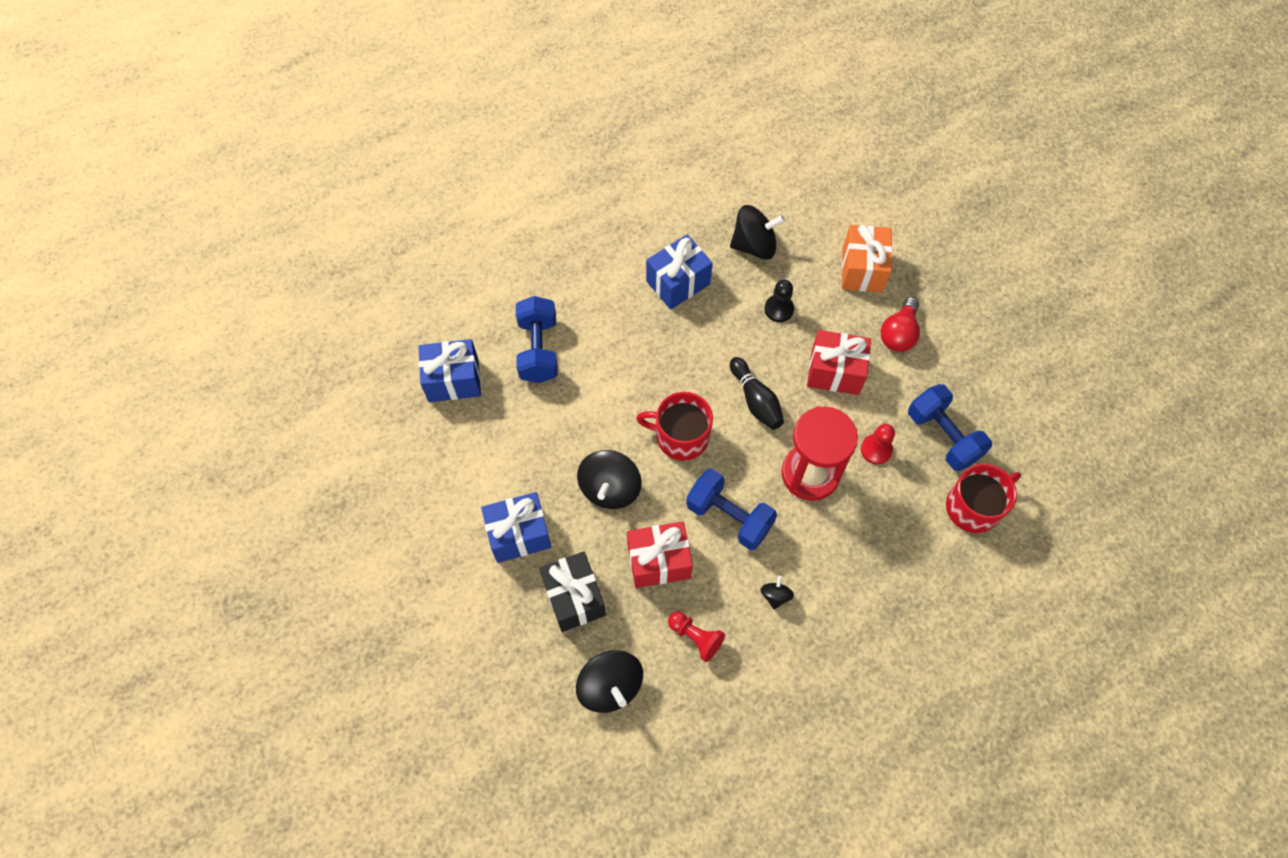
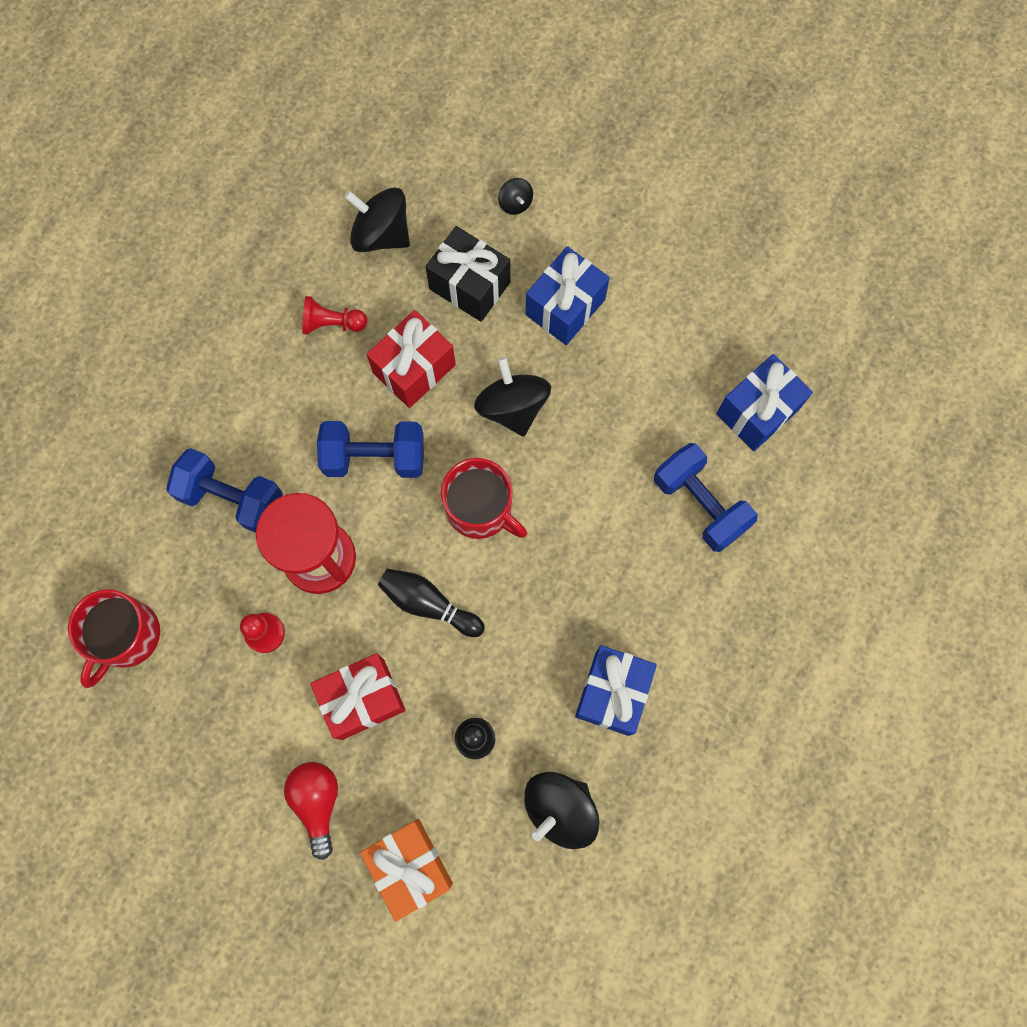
camera: 145 degrees right, 10 degrees up
(680, 436) = (480, 509): red mug -> red mug turned 60 degrees clockwise
(775, 596) = (280, 409): black spinning top -> black spinning top (515, 203)
(943, 436) = (199, 699): blue dumbbell -> blue dumbbell (232, 498)

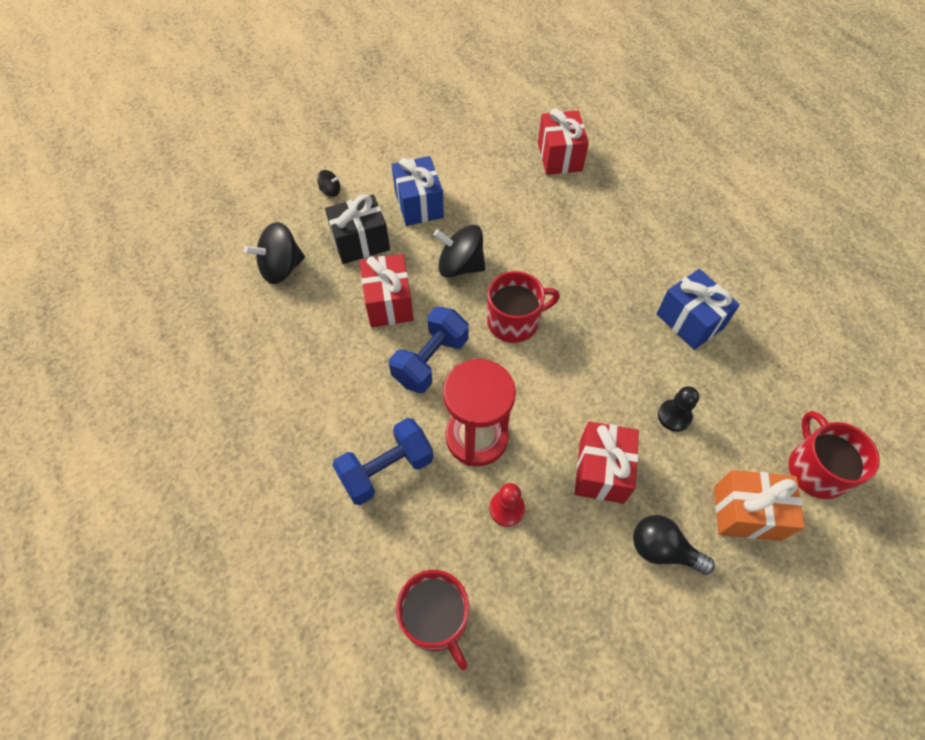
camera: 55 degrees left, 15 degrees down
(317, 802) = (662, 549): red light bulb -> black light bulb
(332, 323) = (315, 330): red pawn -> none
(428, 604) = (559, 389): black bowling pin -> none
(508, 916) = (816, 469): none -> red mug
(559, 809) = (753, 394): black spinning top -> none
(700, 504) = (596, 212): blue dumbbell -> none
(757, 412) = (559, 157): blue gift -> red gift

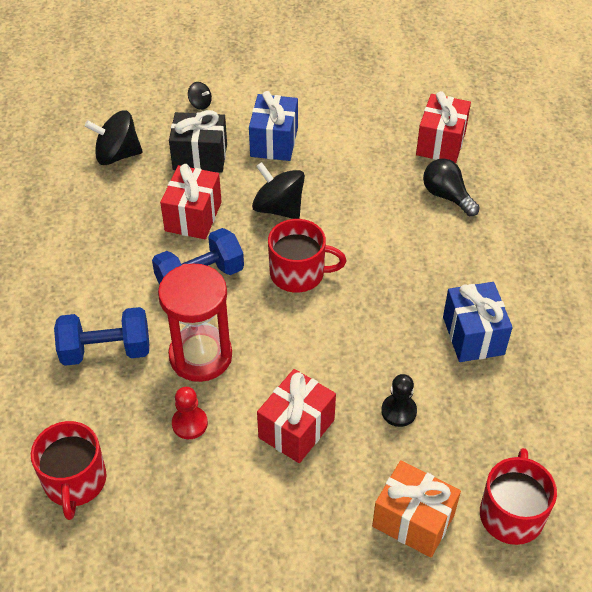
camera: 25 degrees right, 10 degrees down
(662, 549) = (310, 516): black light bulb -> black light bulb (447, 196)

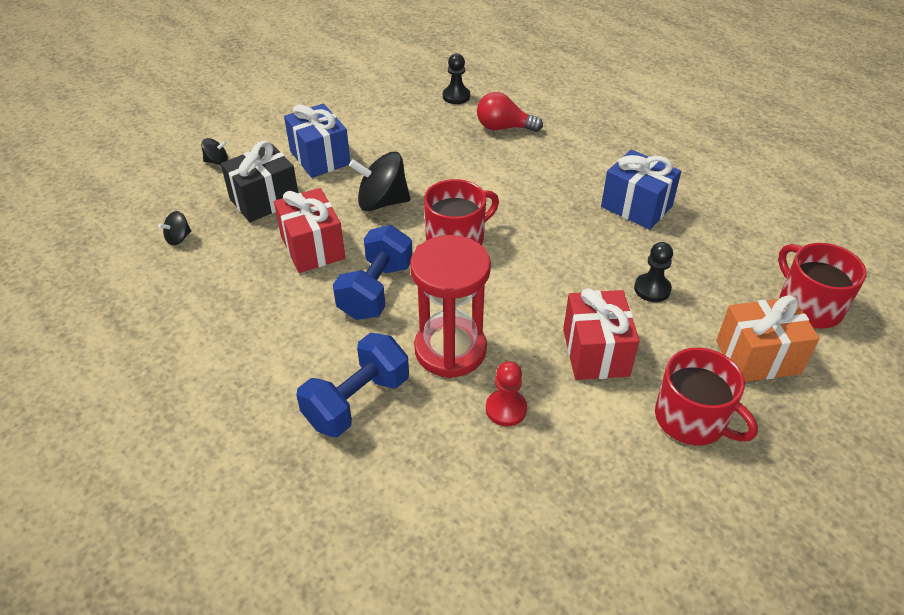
camera: 40 degrees left, 5 degrees down
(75, 481) = (461, 534): red mug -> red mug (692, 419)
(117, 155) = (178, 238): black spinning top -> black spinning top, size x0.49
(441, 143) = (456, 96): red gift -> black pawn
(447, 196) = (503, 128): black light bulb -> red light bulb

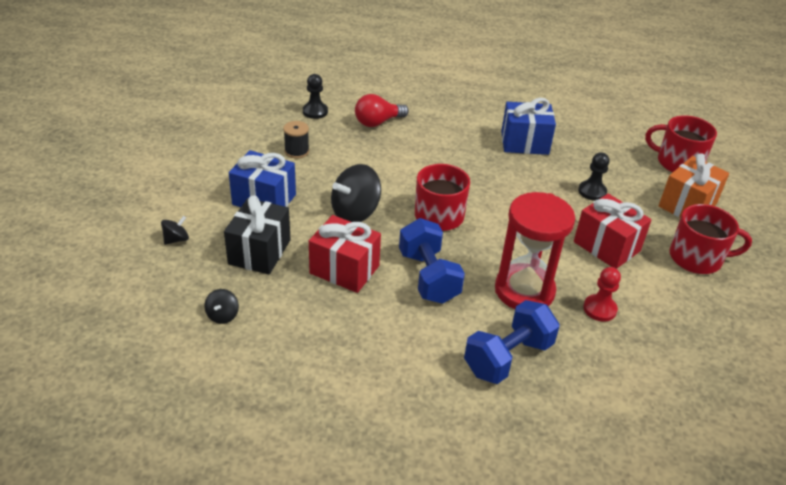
camera: 40 degrees left, 5 degrees down
(357, 401) = (508, 357): blue dumbbell -> blue dumbbell turned 45 degrees clockwise
(397, 126) = (296, 151): none -> black spool

